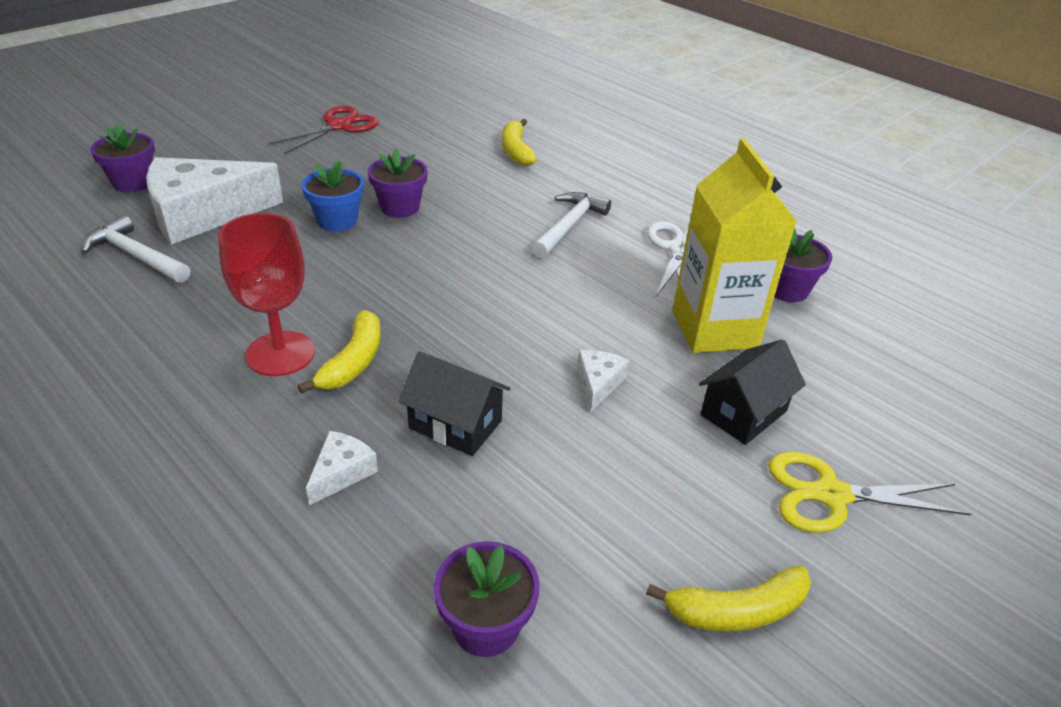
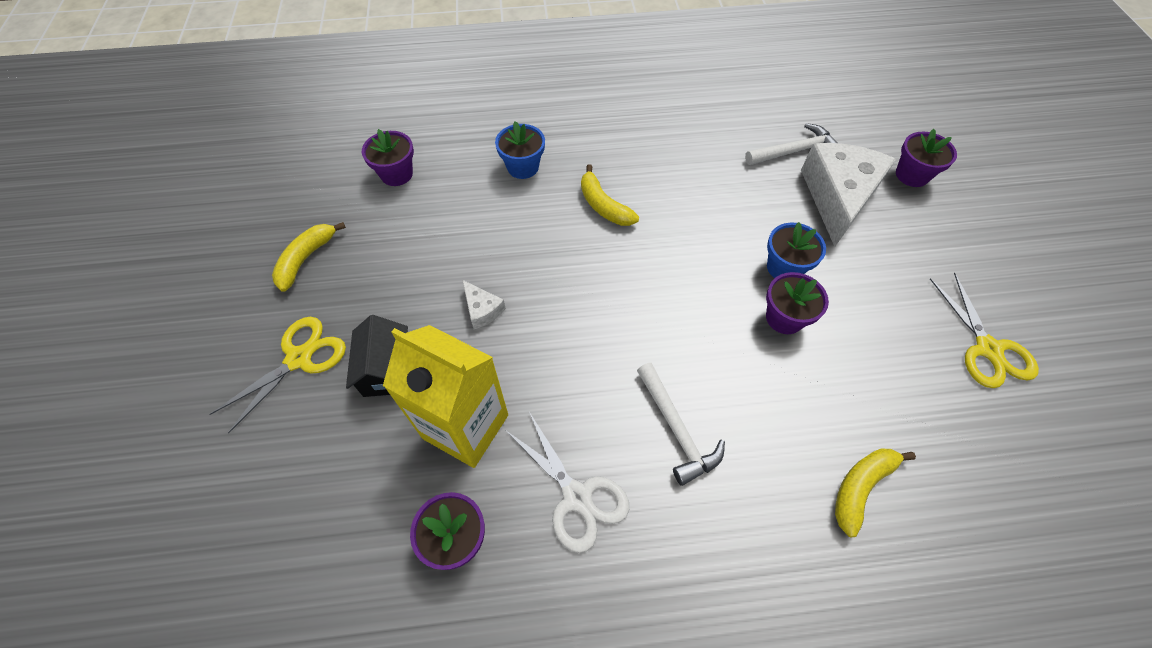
camera: 130 degrees right, 20 degrees up
(280, 354) = (637, 179): red goblet -> none
(339, 126) = (988, 349): red scissors -> yellow scissors
(342, 473) = (523, 167): white cheese -> blue flower pot
(455, 424) = (514, 223): black house -> none
(516, 151) = (860, 487): yellow banana -> yellow banana turned 75 degrees counterclockwise

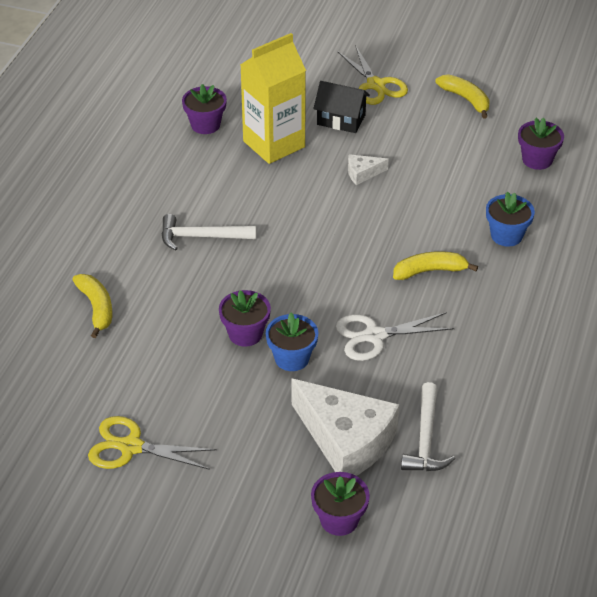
camera: 115 degrees right, 15 degrees down
(577, 497) = (192, 177): white scissors -> white scissors (374, 336)

